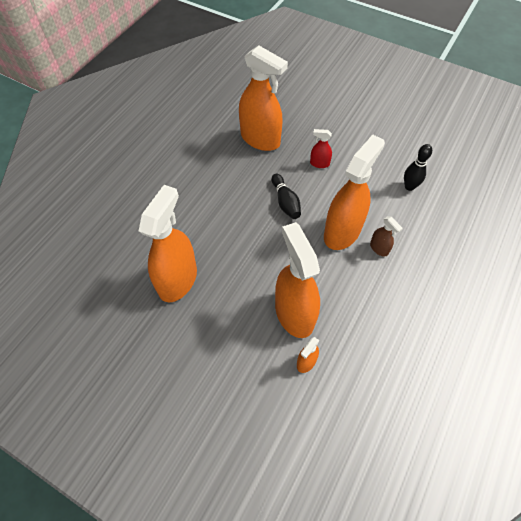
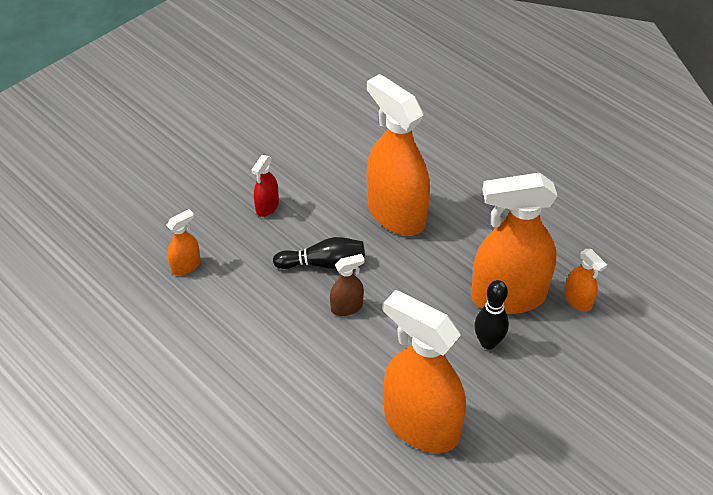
camera: 75 degrees left, 10 degrees down
(260, 139) = (186, 266): orange spray bottle -> orange spray bottle, size x0.44
(379, 248) = (433, 184): brown spray bottle -> brown spray bottle (347, 307)
(409, 187) = (346, 126): black bowling pin -> black bowling pin (488, 342)

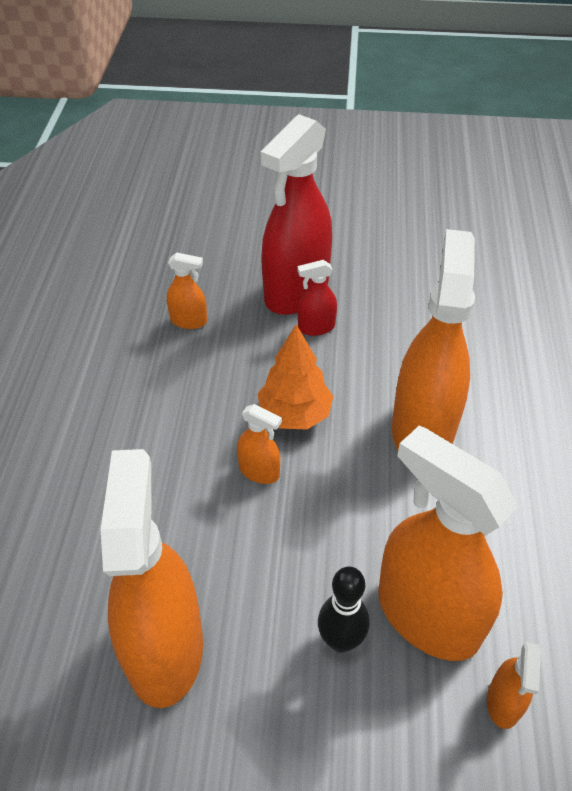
camera: 50 degrees right, 0 degrees up
(225, 195) = (296, 291): none -> red spray bottle
(323, 263) = (295, 414): black bowling pin -> orange tree
(347, 307) = (259, 471): brown spray bottle -> orange spray bottle

